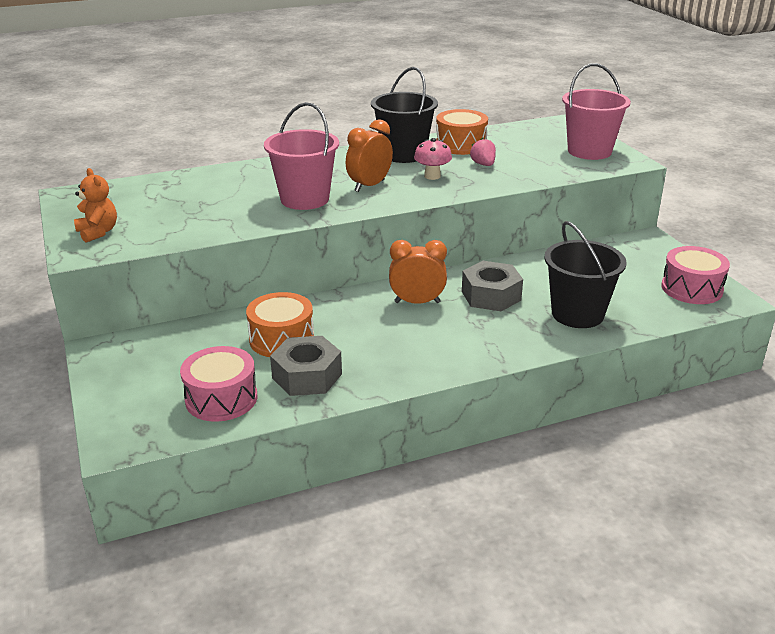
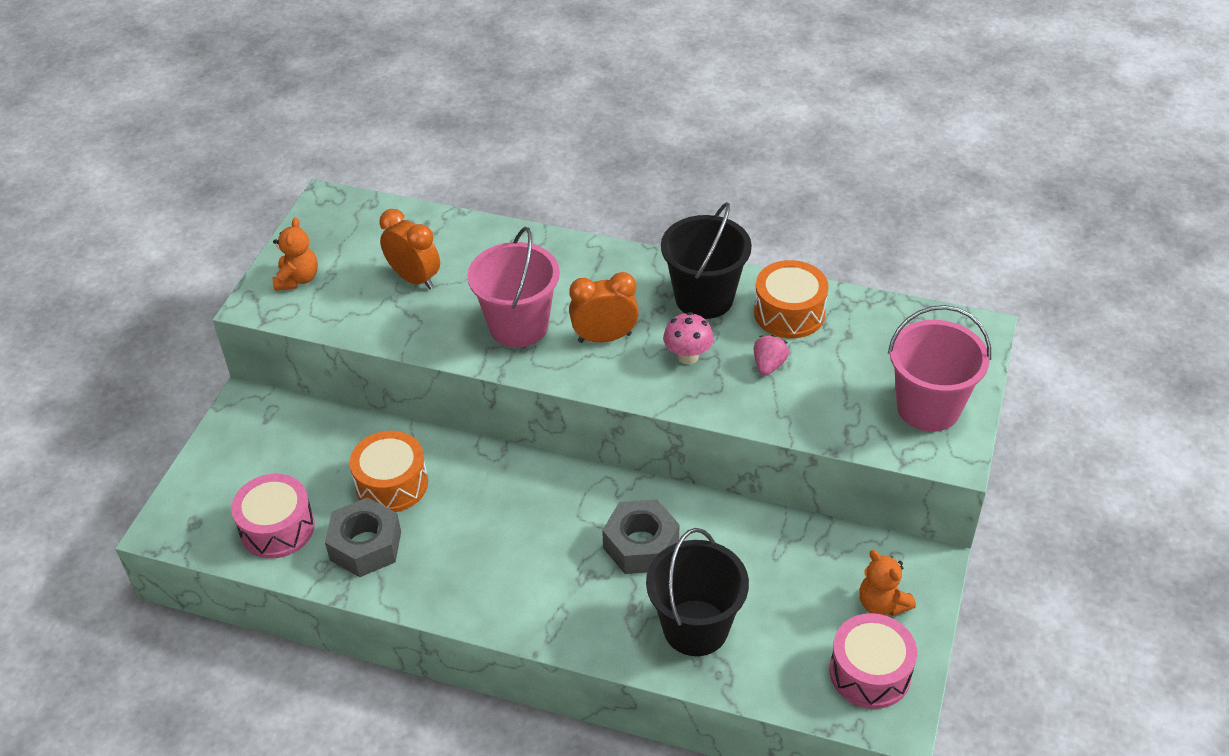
camera: 40 degrees right, 15 degrees up
(417, 302) = (559, 509): orange clock -> orange clock (414, 278)
(652, 261) = (882, 604): none -> orange teddy bear

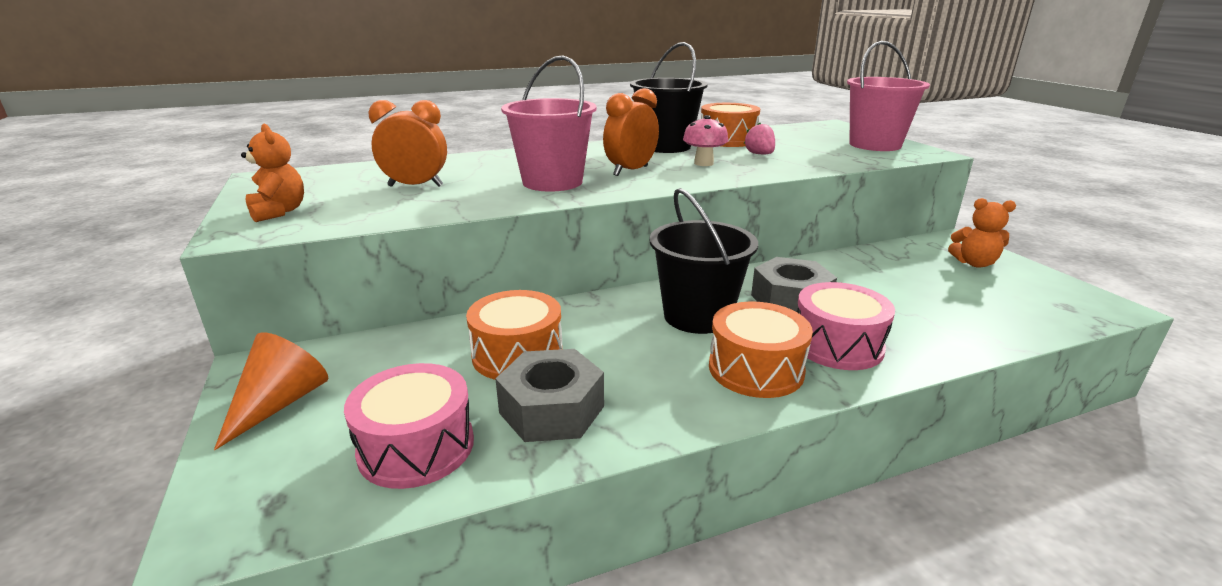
camera: 40 degrees left, 20 degrees down
(237, 448) = (280, 404): none -> orange cone
(519, 593) = (756, 369): none -> orange drum
(695, 627) = (913, 323): black bucket -> black bucket (697, 316)
(870, 672) = (1043, 293): pink drum -> pink drum (837, 345)

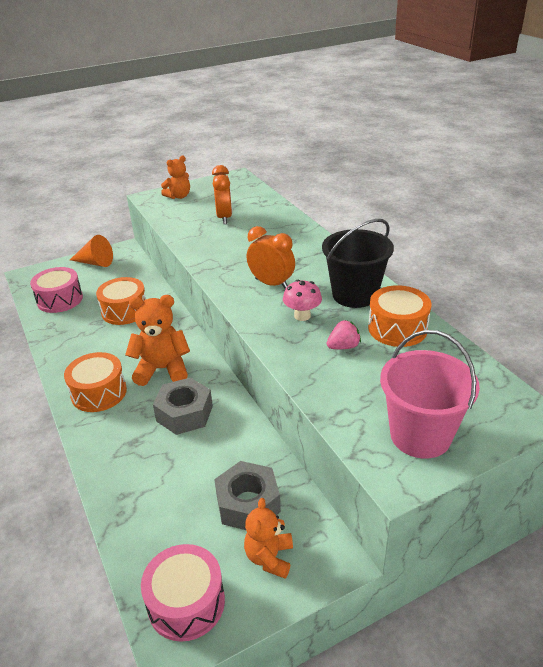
camera: 85 degrees right, 10 degrees up
(551, 409) = (76, 328): grey nut -> grey nut (248, 504)
(552, 182) = (238, 257): pink bucket -> none
(697, 316) = (162, 369): black bucket -> orange teddy bear
(837, 345) = (121, 430): pink drum -> pink drum (186, 603)

